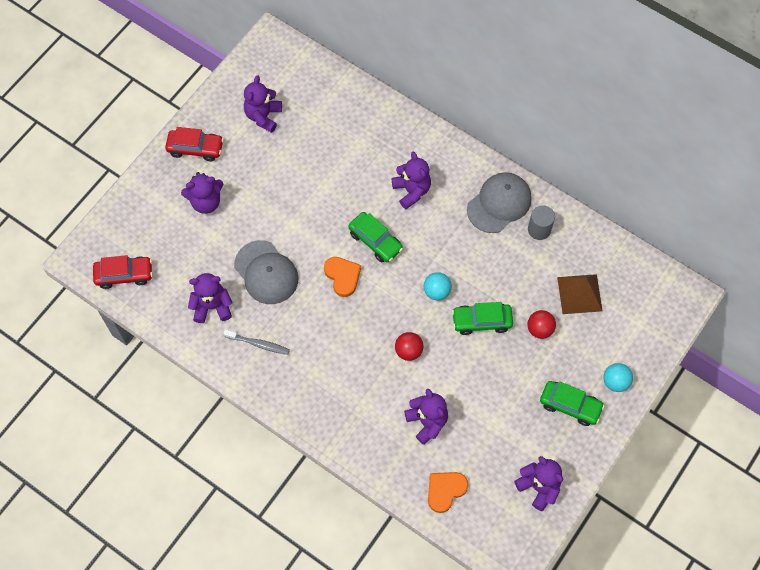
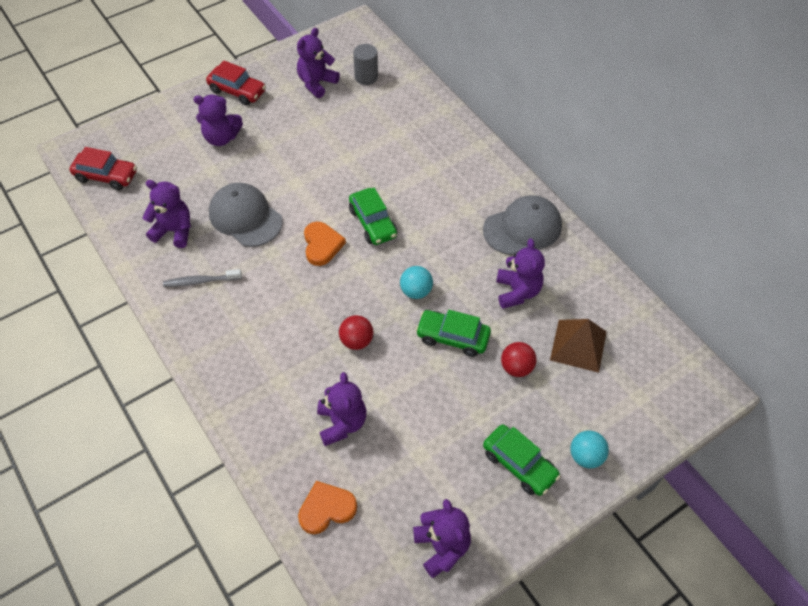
camera: 20 degrees right, 10 degrees down
(258, 344) = (200, 281): grey toothbrush -> grey toothbrush turned 135 degrees clockwise
(266, 272) = (245, 217): grey cap -> grey cap turned 150 degrees clockwise
(411, 191) = (433, 188): purple teddy bear -> purple teddy bear (517, 291)
(539, 229) = (557, 266): grey cylinder -> grey cylinder (366, 77)

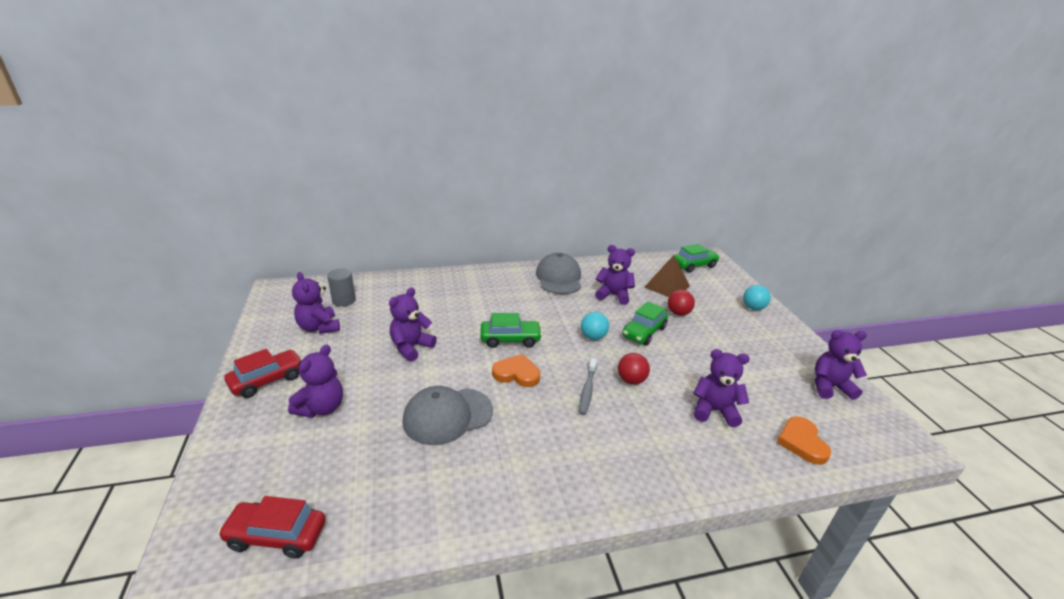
camera: 70 degrees left, 25 degrees down
(106, 176) = (277, 535): red car -> red car turned 120 degrees counterclockwise
(174, 231) = (425, 480): purple teddy bear -> purple teddy bear (411, 347)
(200, 281) = (512, 473): grey toothbrush -> grey toothbrush (587, 390)
(519, 464) = (758, 334): green car -> green car (694, 265)

